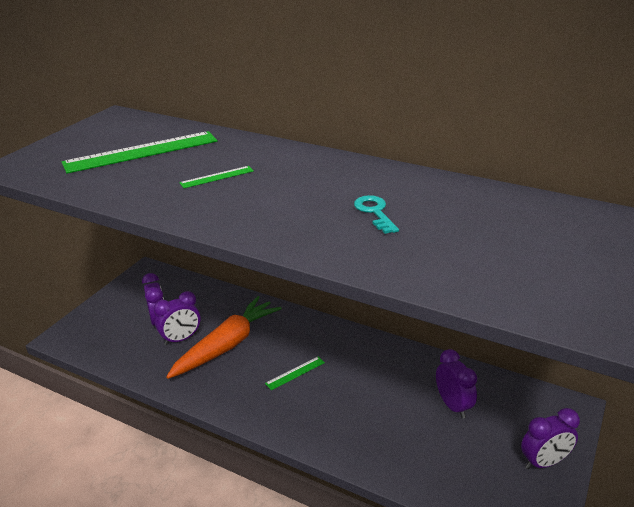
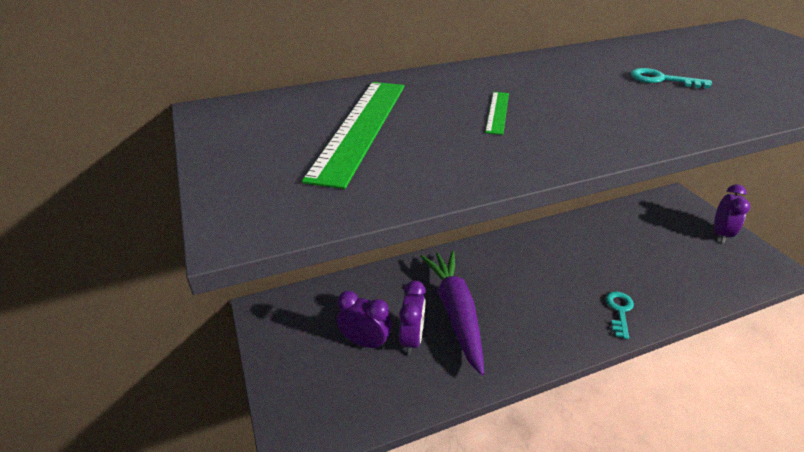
camera: 50 degrees left, 5 degrees up
(227, 345) = (455, 312): orange carrot -> purple carrot
(295, 373) = (535, 291): green ruler -> none
(325, 428) = (619, 311): none -> turquoise key
(453, 405) = (639, 237): purple clock -> none

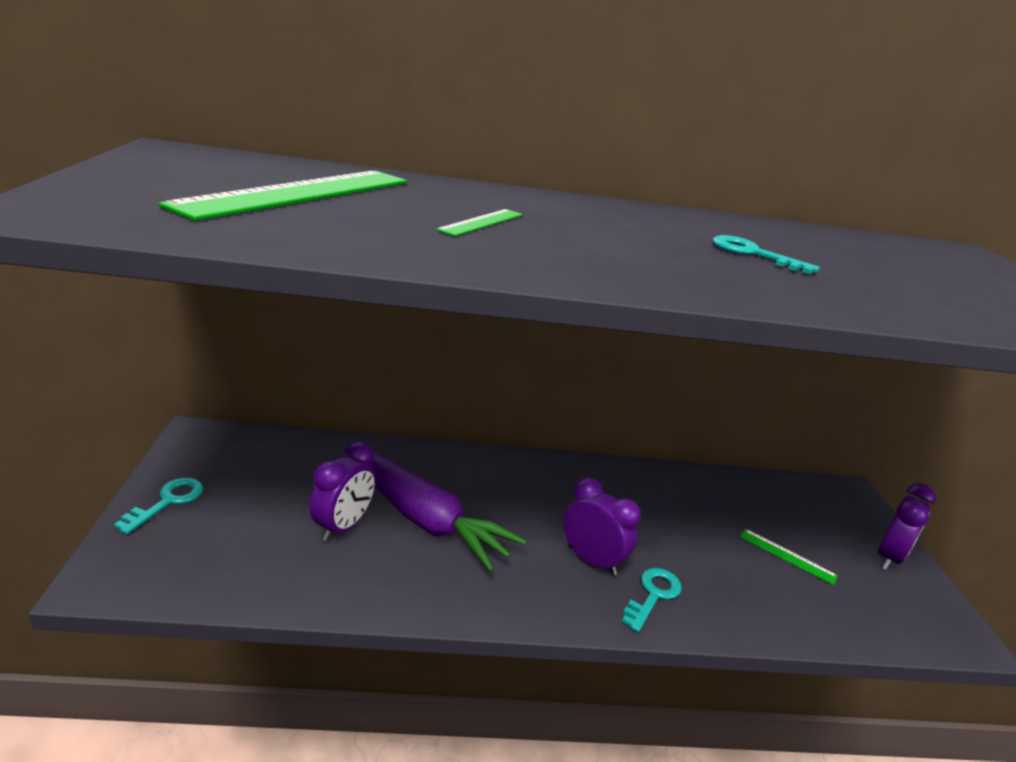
camera: 15 degrees right, 10 degrees down
(285, 368) = (168, 501): none -> turquoise key
(365, 342) = (283, 509): purple clock -> purple clock (591, 560)
(455, 312) = (423, 518): purple carrot -> purple carrot turned 120 degrees clockwise
(670, 254) = (787, 556): none -> green ruler

